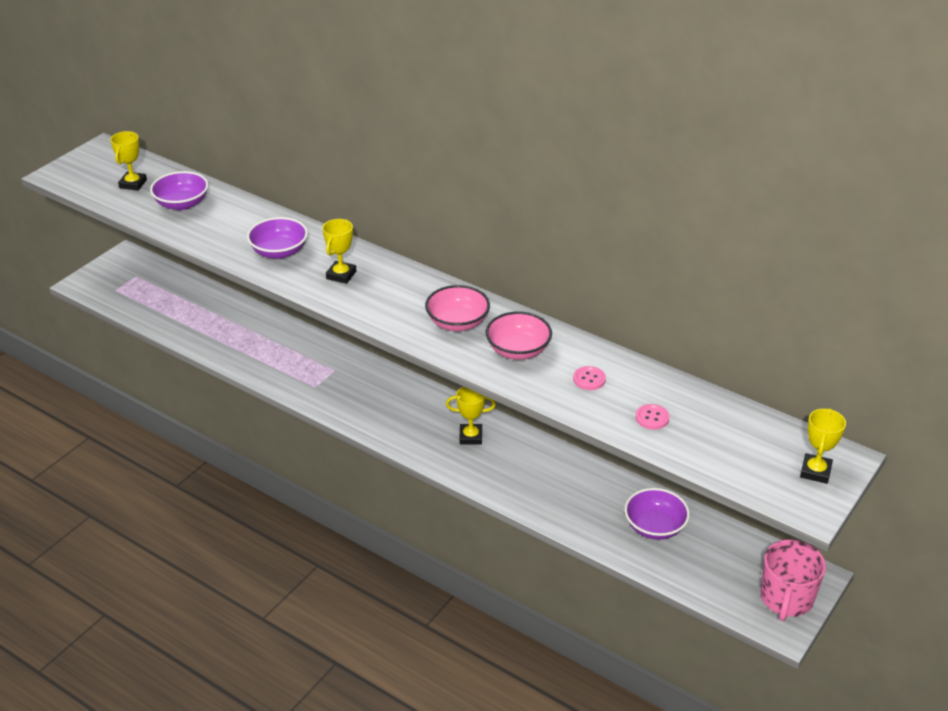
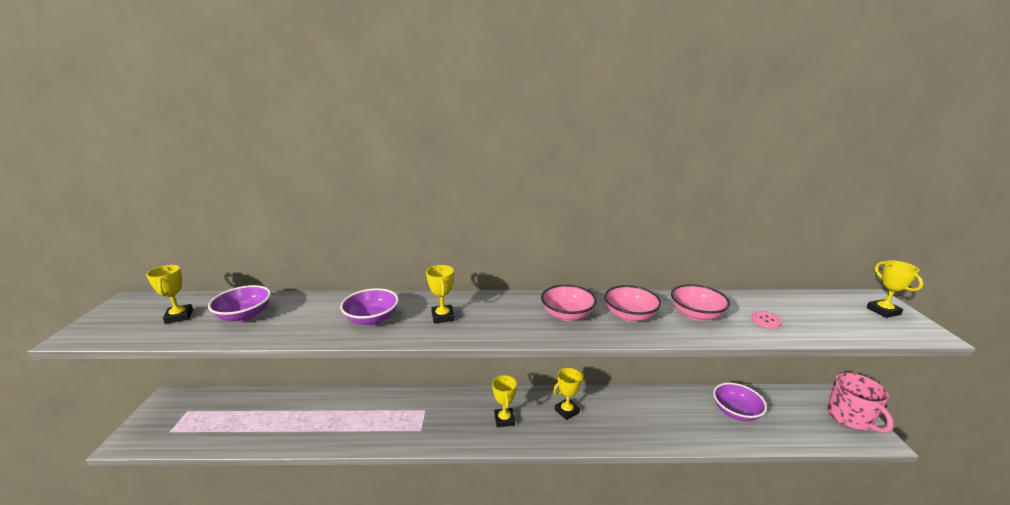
camera: 35 degrees left, 15 degrees down
(400, 414) = (504, 419): none -> yellow trophy
(589, 379) = (696, 314): pink button -> pink bowl

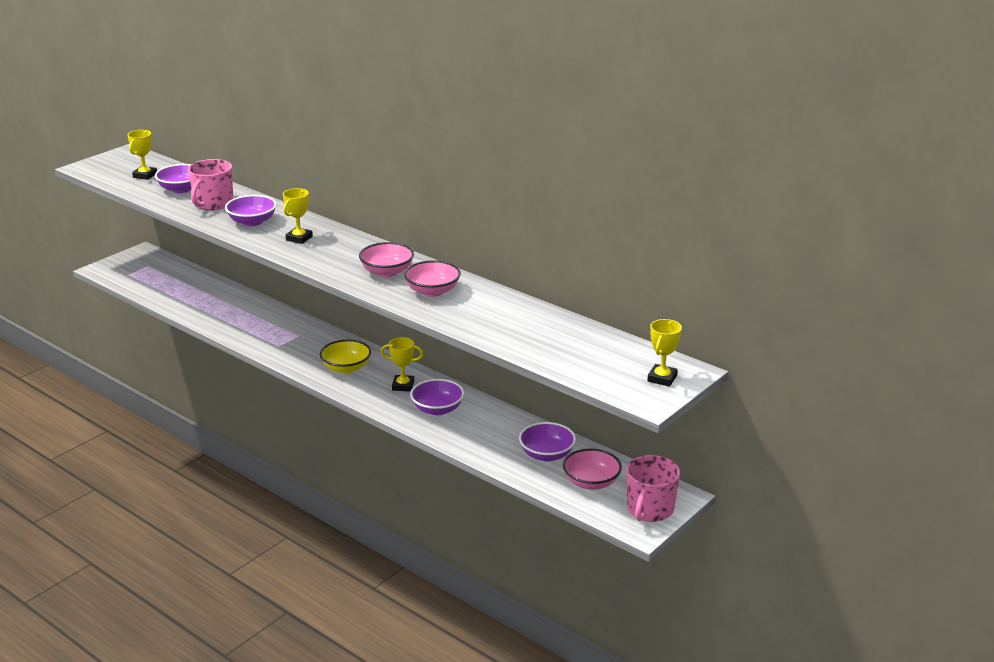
camera: 40 degrees right, 5 degrees up
(303, 317) = (213, 203): none -> pink mug
(504, 419) = (346, 368): yellow trophy -> yellow bowl
(619, 417) = (437, 409): none -> purple bowl
(696, 314) = (487, 312): pink bowl -> pink bowl (591, 482)
(766, 320) = (532, 338): pink button -> none

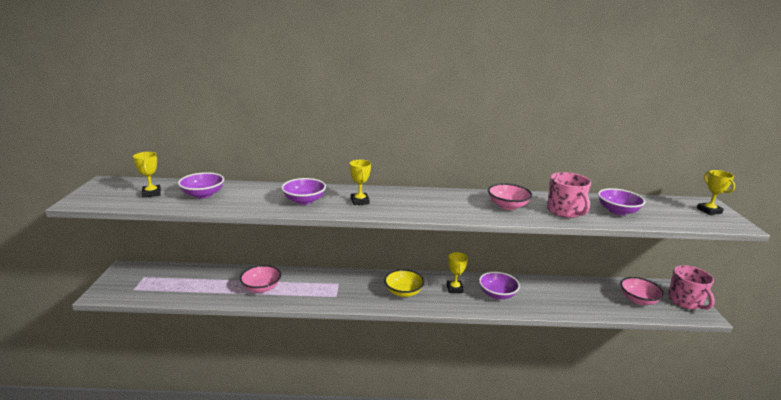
camera: 40 degrees left, 5 degrees down
(213, 203) = (249, 197): pink mug -> pink mug (565, 211)
(387, 272) = (458, 204): pink bowl -> pink bowl (261, 288)
(403, 386) = (454, 288): yellow trophy -> yellow trophy turned 60 degrees counterclockwise
(547, 454) = (592, 294): purple bowl -> purple bowl (617, 211)

